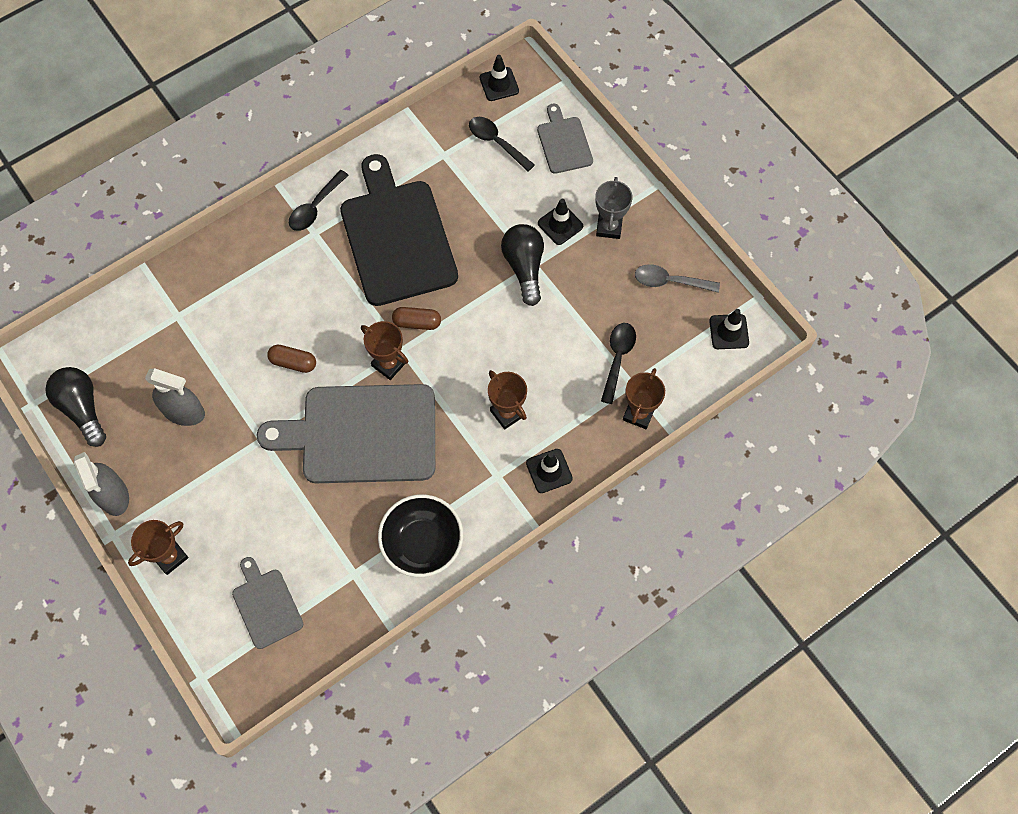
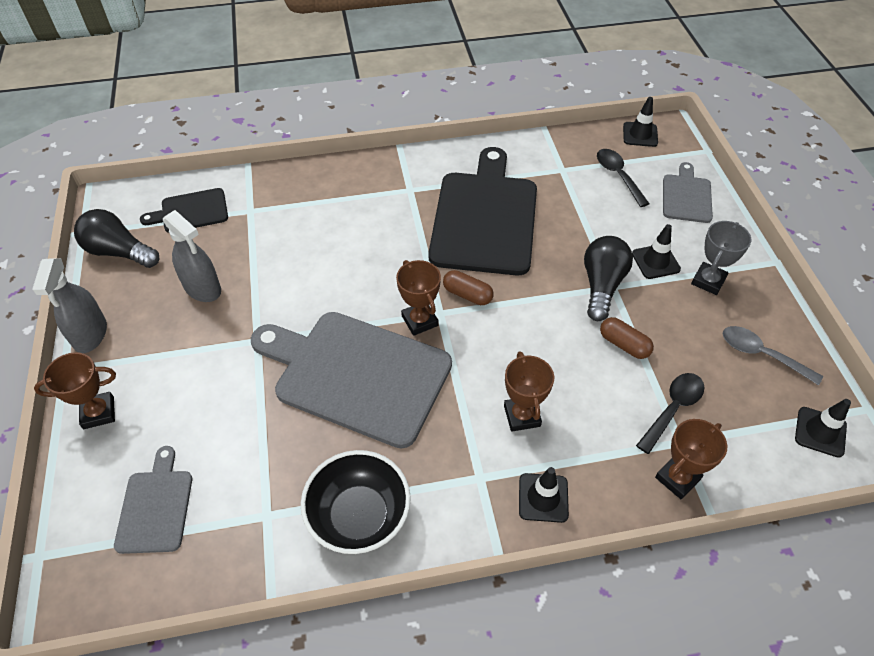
camera: 25 degrees right, 15 degrees down
(82, 409) = (119, 252): black light bulb -> black light bulb turned 60 degrees counterclockwise
(121, 340) = (191, 211): none -> black cutting board
(293, 362) = (328, 285): brown capsule -> brown capsule (624, 344)
(315, 207) = (422, 171): black spoon -> none

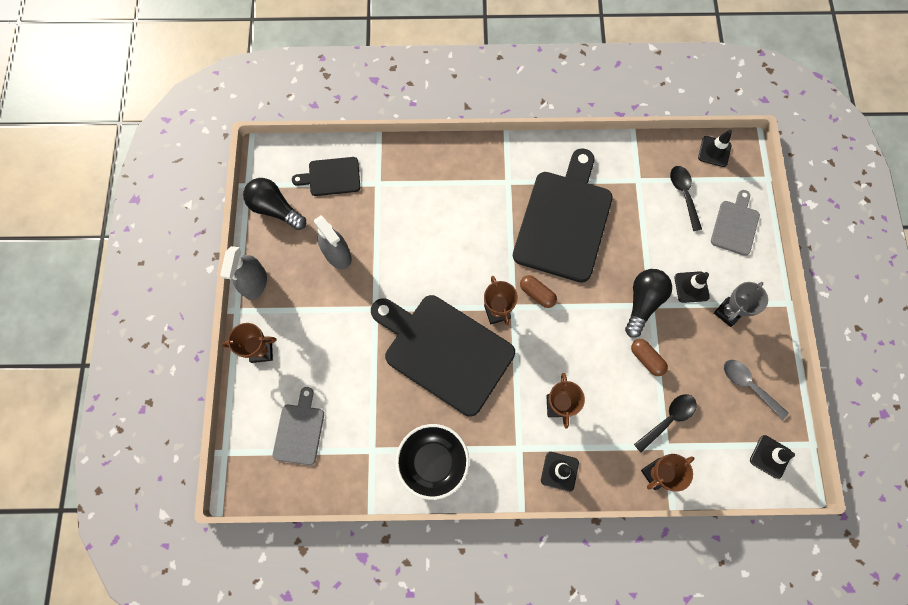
camera: 10 degrees right, 20 degrees up
(356, 375) = (444, 351): grey cutting board -> black cutting board

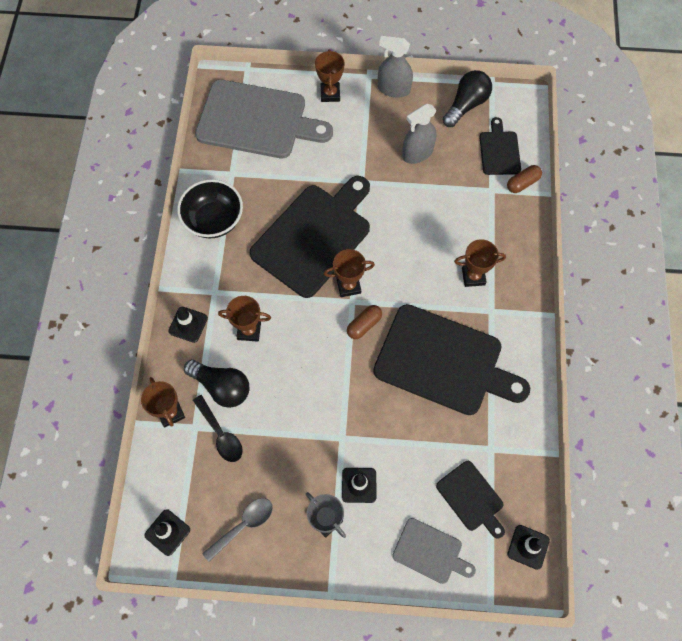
camera: 95 degrees right, 5 degrees down
(299, 431) = (257, 120): grey cutting board -> grey cutting board, size x2.04
(474, 198) = (473, 276): none -> brown trophy
(643, 303) = (345, 429): black light bulb -> black light bulb (221, 387)
(646, 359) = (284, 423): brown capsule -> brown capsule (522, 183)
(683, 194) = (471, 498): black spoon -> black cutting board

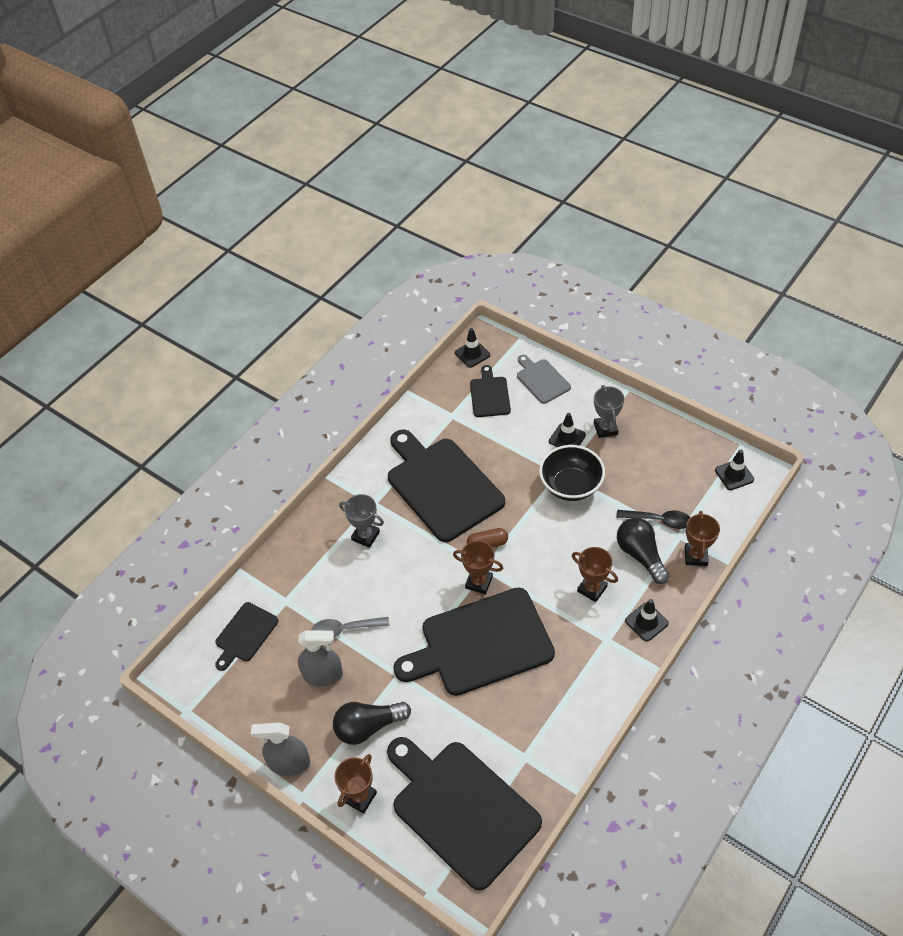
camera: 145 degrees left, 15 degrees down
(214, 220) = (571, 713): black bowl -> black bowl (571, 486)
(220, 434) = (659, 520): black spoon -> black spoon turned 105 degrees clockwise
(243, 525) = (671, 453): grey spoon -> grey spoon (344, 629)
(257, 120) = (461, 809): grey cutting board -> black cutting board
(393, 89) = (289, 763): grey spray bottle -> grey spray bottle turned 135 degrees clockwise
(466, 105) = (233, 701): black light bulb -> black light bulb (368, 727)
(473, 276) = (365, 536): brown trophy -> grey trophy
(522, 183) = (253, 592): brown capsule -> none

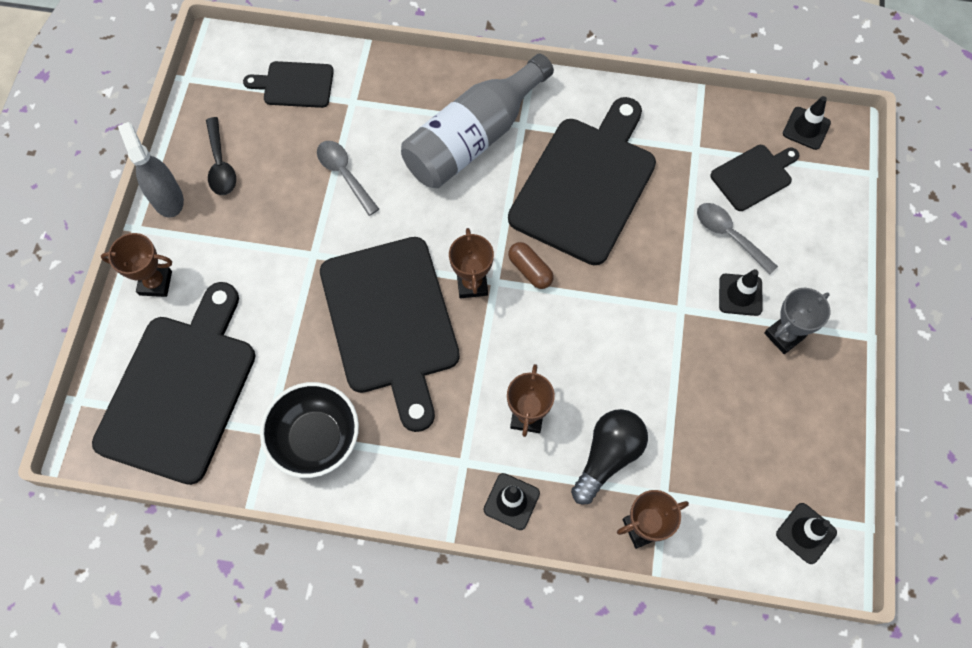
camera: 60 degrees right, 15 degrees up
(323, 675) = (280, 180): grey spray bottle -> none
(365, 536) = (473, 138): grey trophy -> grey bottle
(368, 727) = (238, 253): black light bulb -> none
(481, 644) = (391, 322): black cutting board -> black cutting board turned 150 degrees counterclockwise
(523, 425) = (729, 235): none -> grey spoon
(541, 380) = (816, 225): grey cutting board -> none
(571, 486) = (668, 329): black bowl -> black bowl (316, 438)
(659, 520) = (674, 460): black spoon -> black spoon (220, 165)

